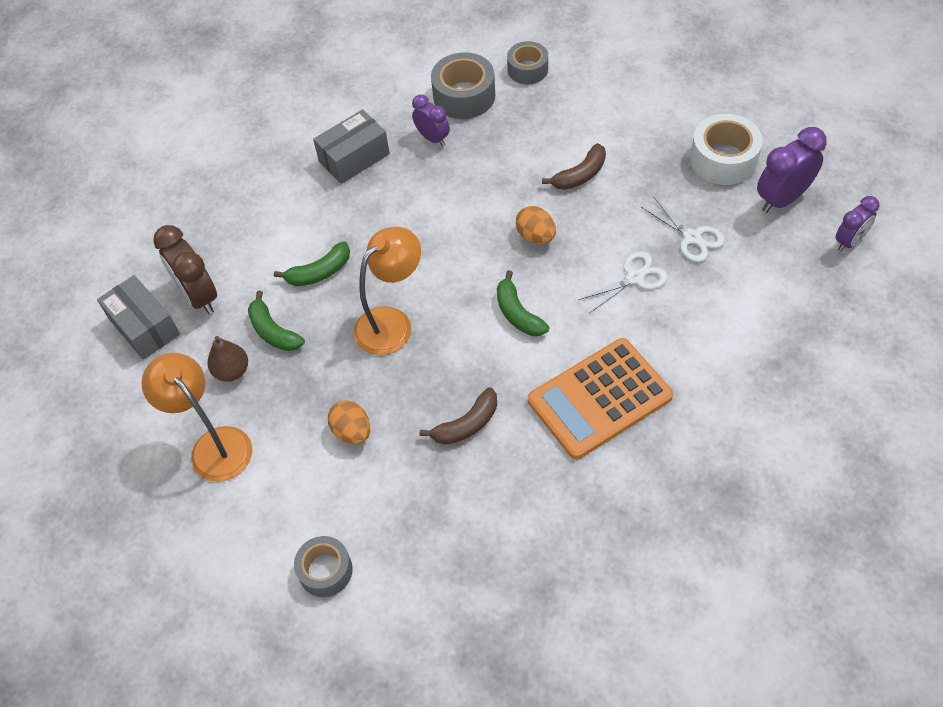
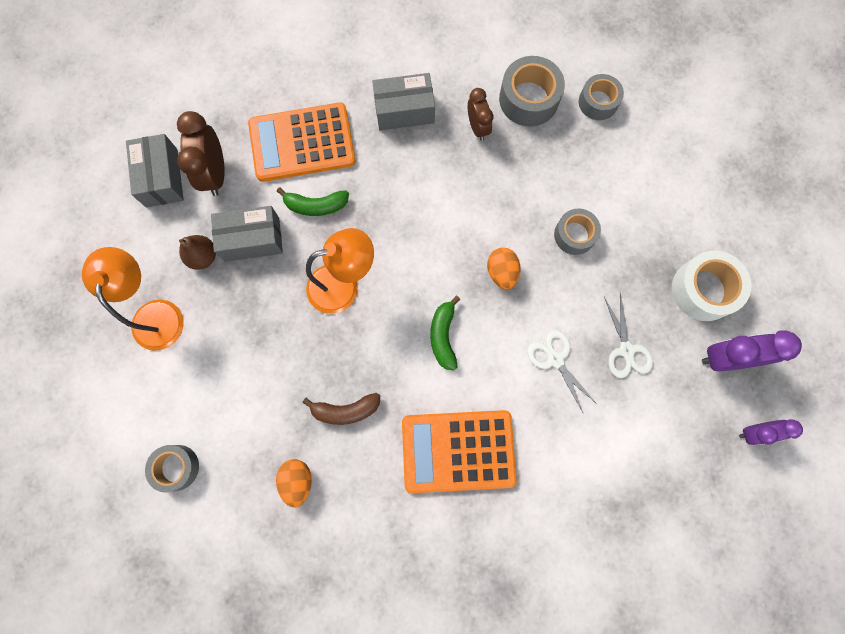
camera: 25 degrees right, 20 degrees up
(271, 229) = (302, 143): none -> orange calculator
(273, 331) = (252, 239): green banana -> grey box
(352, 431) = (259, 364): orange egg -> orange egg (297, 481)
(433, 138) = (477, 127): purple clock -> brown clock
(580, 175) = (574, 235): brown banana -> grey tape
(634, 278) = (555, 359): white scissors -> white scissors turned 120 degrees counterclockwise

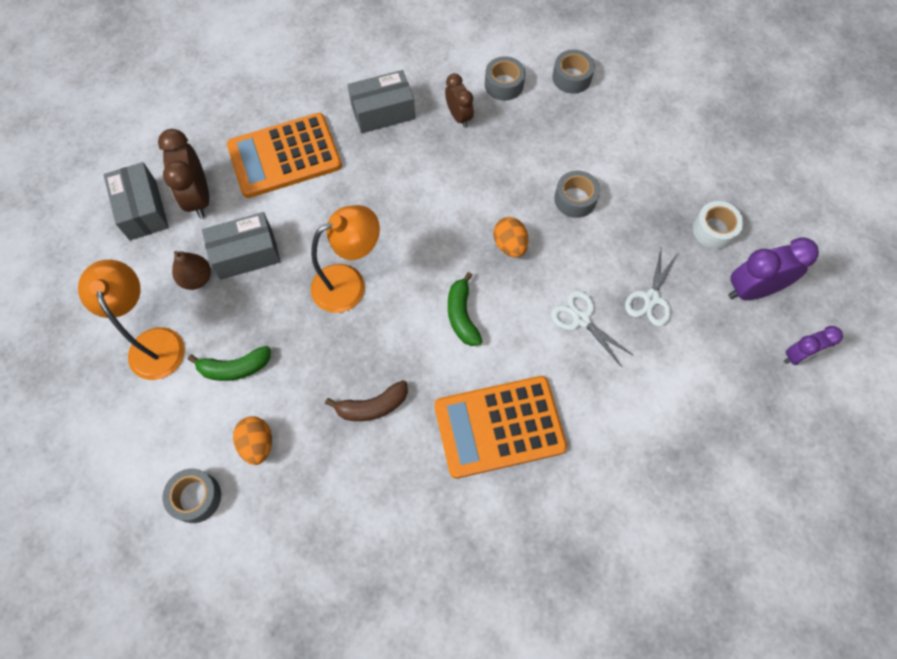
camera: 10 degrees left, 10 degrees down
(297, 481) = (332, 488): orange egg -> orange egg (257, 444)
(316, 205) = (308, 212): green banana -> green banana (235, 368)
(528, 99) = (504, 84): grey tape -> grey tape, size x0.66
(626, 350) = (651, 298): white scissors -> white scissors turned 45 degrees clockwise
(703, 290) = (714, 230): white tape -> white tape, size x0.66

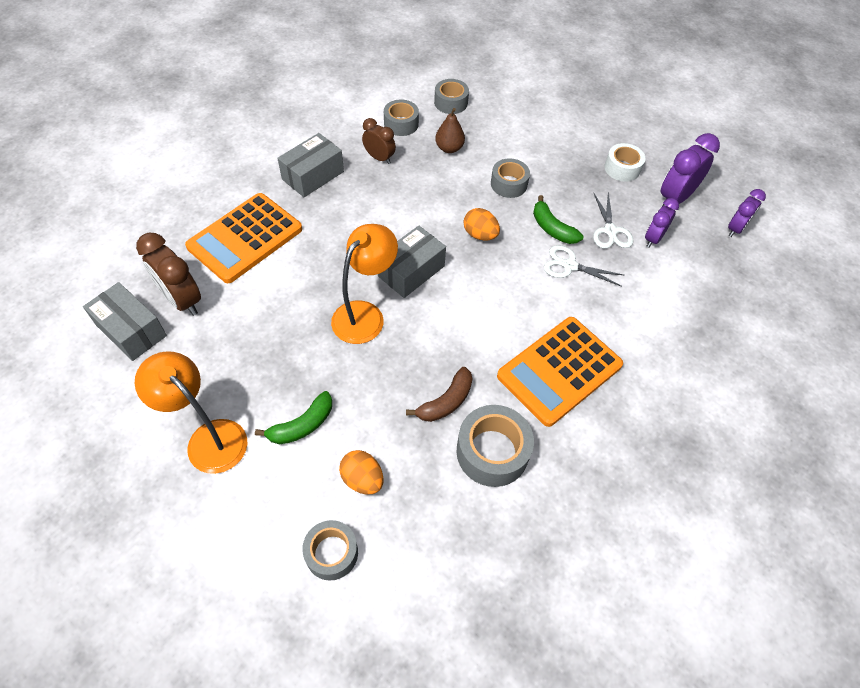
camera: 30 degrees left, 10 degrees down
(197, 279) = (220, 367): brown pear -> brown pear (449, 148)
(246, 254) = (256, 328): grey box -> grey box (411, 271)
(385, 476) = (492, 452): none -> grey tape
(462, 315) = (475, 301): green banana -> green banana (552, 228)
(693, 327) = (653, 238): none -> purple clock

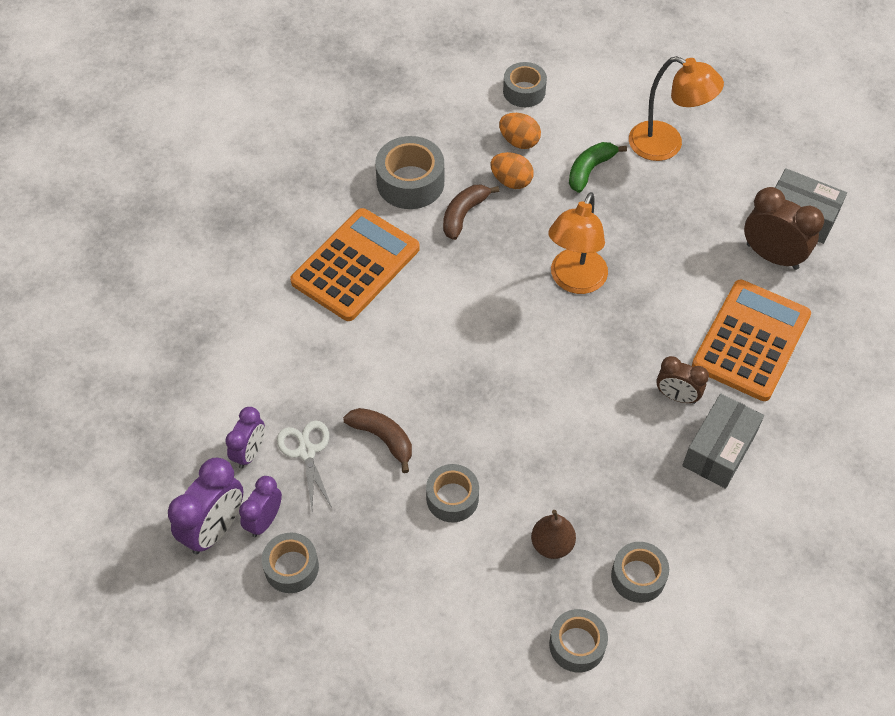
camera: 170 degrees right, 0 degrees up
(379, 158) = (644, 502): brown clock -> brown clock (677, 396)
(411, 271) = (542, 341): grey box -> none
(480, 235) = (473, 408): orange egg -> orange egg (511, 181)
(552, 228) = (383, 438): green banana -> brown banana
(569, 266) = (356, 389): white scissors -> none
(622, 168) = (291, 567): white tape -> grey tape
(735, 229) = (135, 493): purple clock -> purple clock (264, 520)

